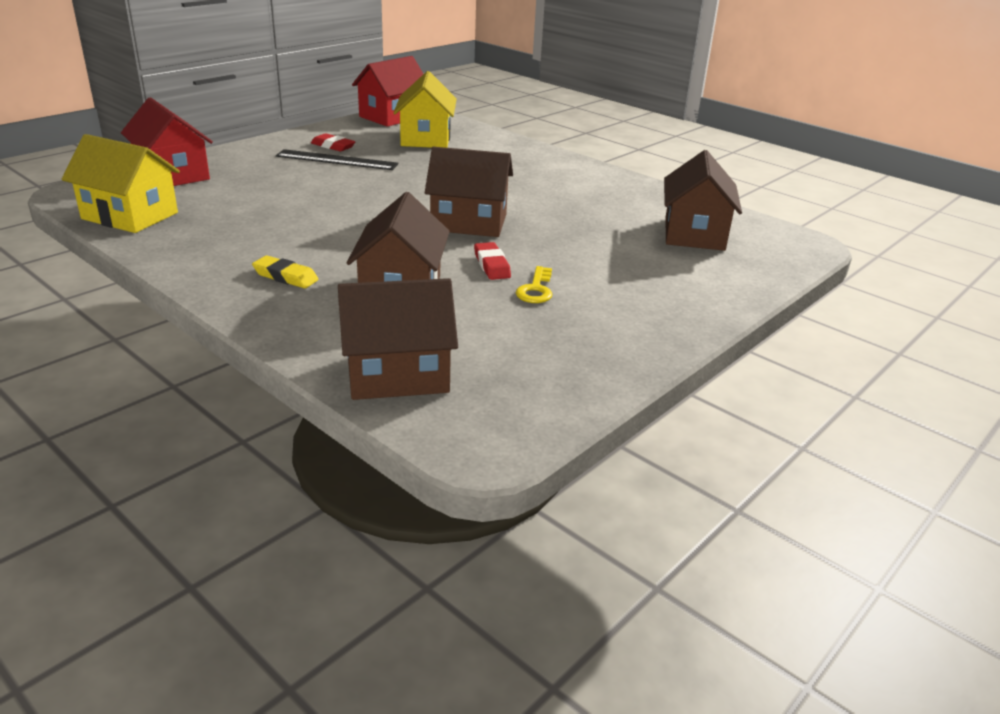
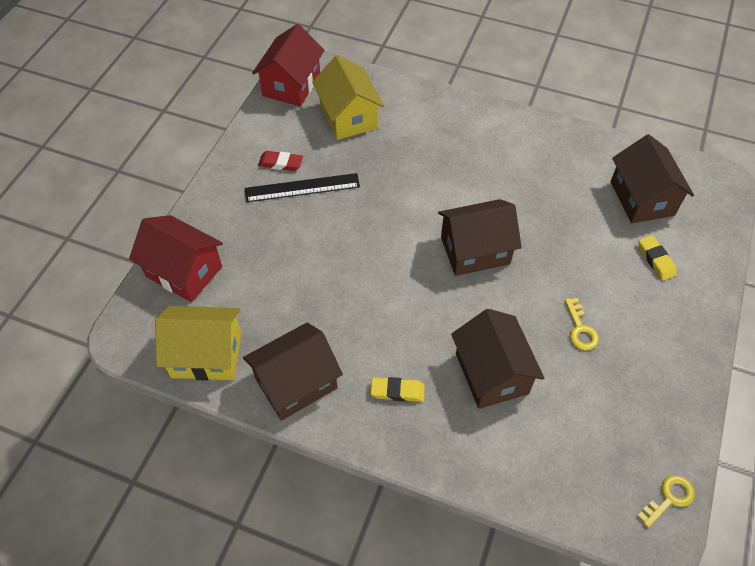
camera: 20 degrees left, 25 degrees up
(397, 374) = (558, 478): brown house -> brown house (296, 383)
(491, 265) = (530, 308): red eraser -> none
(525, 426) = (669, 498): none -> yellow key
(674, 270) = (656, 260): none -> yellow eraser

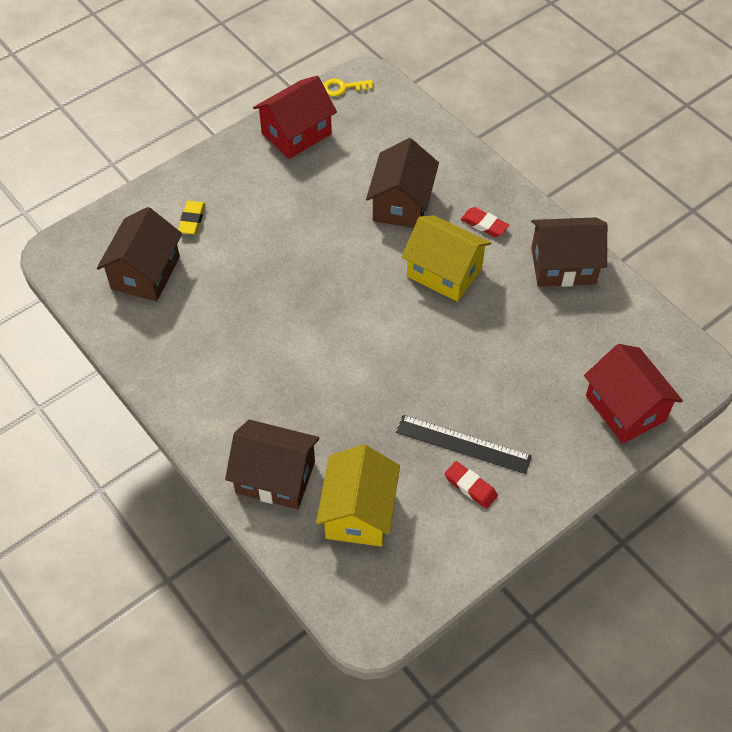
camera: 150 degrees left, 0 degrees up
(206, 355) = (631, 321): yellow house -> yellow house (444, 272)
(291, 85) = (398, 599): red house -> red house (296, 133)
(397, 391) = (484, 224): yellow eraser -> red eraser
(475, 250) = (338, 299): brown house -> brown house (275, 477)
(580, 329) = (306, 201): yellow key -> none

